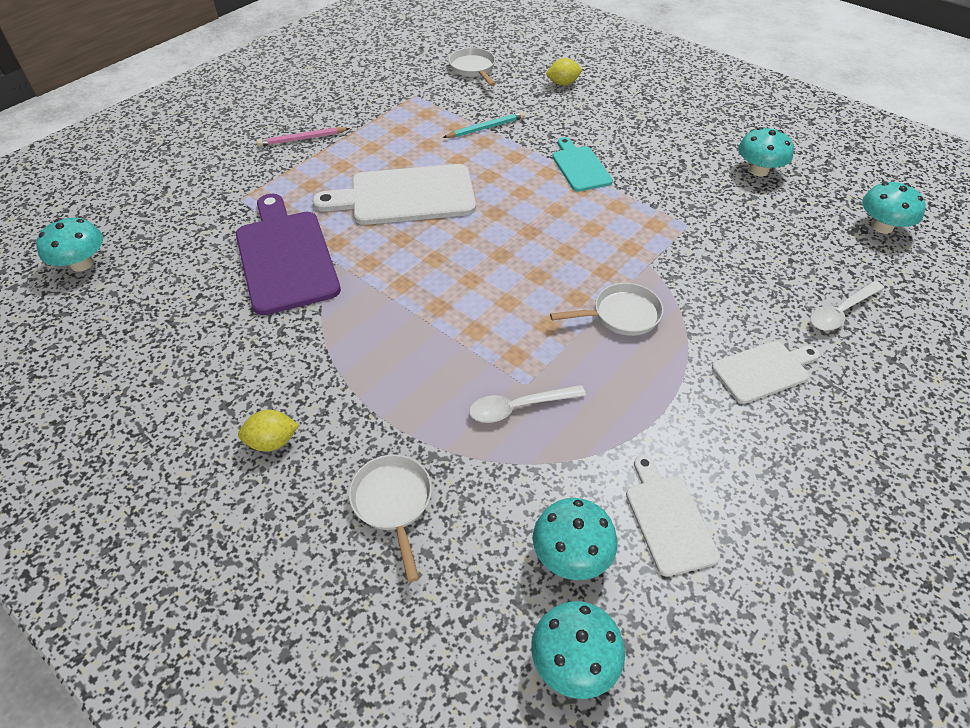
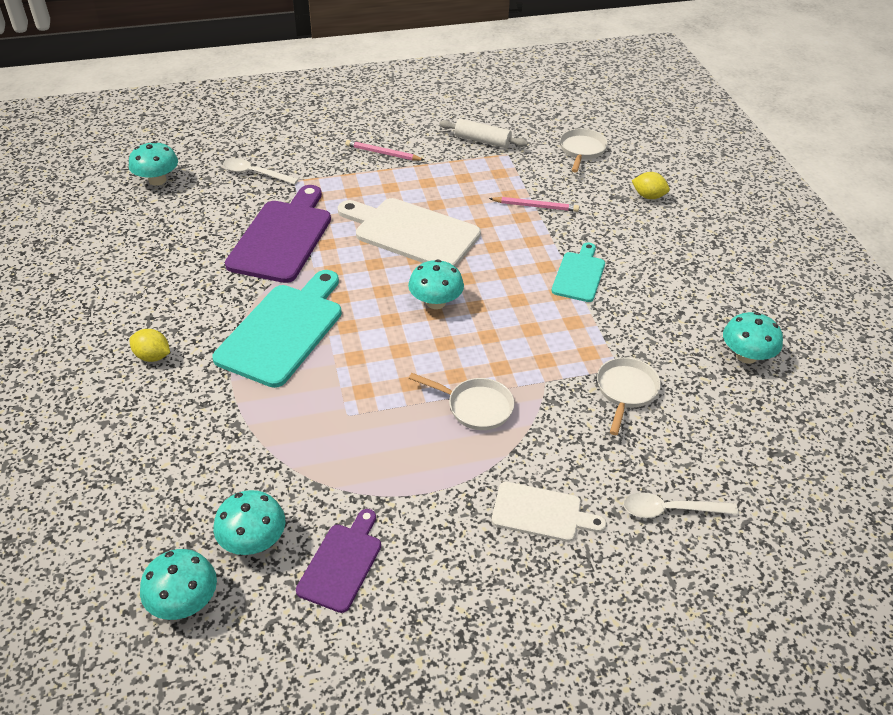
camera: 35 degrees right, 5 degrees down
(382, 93) = (482, 141): none -> white rolling pin
(382, 342) = (283, 331): none -> turquoise cutting board
(393, 503) = (182, 437): white pan -> white pan (625, 391)
(486, 128) = (535, 206): turquoise pencil -> pink pencil
(518, 407) = (325, 427): white spoon -> white spoon (255, 173)
(668, 519) = (342, 563): white cutting board -> purple cutting board
(882, 227) = (811, 465): turquoise mushroom -> turquoise mushroom (435, 302)

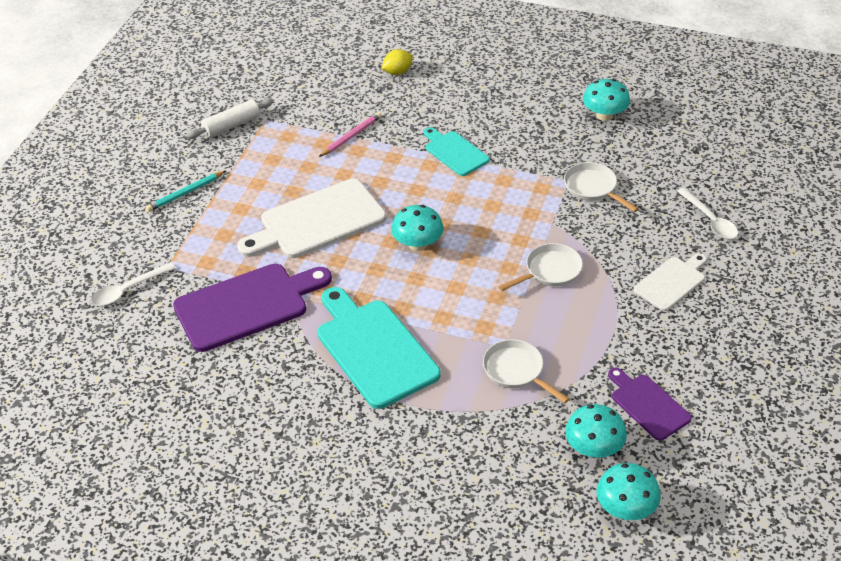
camera: 55 degrees left, 0 degrees up
(153, 356) = (335, 448): yellow lemon -> none
(157, 180) = (65, 365): turquoise mushroom -> none
(282, 238) = (246, 305): purple cutting board -> purple cutting board turned 105 degrees clockwise
(383, 153) = (185, 193): pink pencil -> turquoise pencil
(582, 150) = (304, 77): white pan -> white pan (516, 371)
(670, 510) = (710, 220): white spoon -> white spoon turned 60 degrees counterclockwise

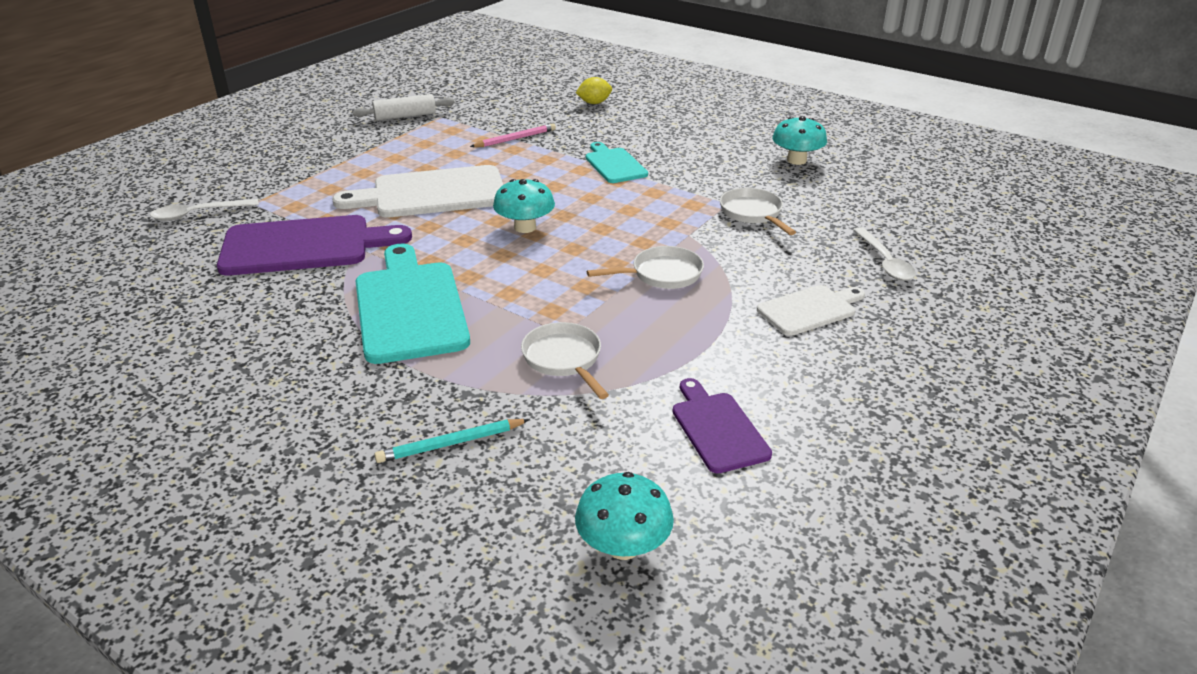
camera: 15 degrees right, 10 degrees down
(185, 193) = (320, 154): turquoise pencil -> turquoise pencil (450, 444)
(594, 448) = (617, 462): turquoise mushroom -> none

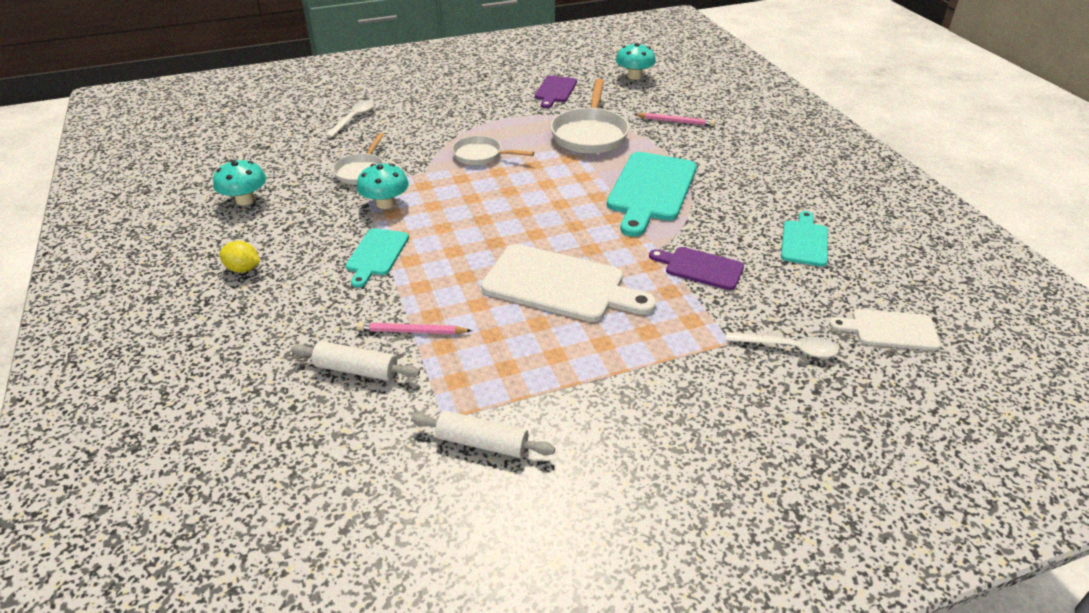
camera: 145 degrees left, 5 degrees up
(185, 310) = (804, 241): none -> turquoise cutting board
(304, 246) = (700, 268): purple cutting board -> purple cutting board, size x0.56
(450, 444) = (675, 121): turquoise pencil -> pink pencil
(524, 116) = (356, 370): none -> white rolling pin
(525, 227) = (522, 220): turquoise mushroom -> turquoise mushroom (385, 203)
(564, 359) = (590, 134): white pan -> white pan, size x1.65
(594, 103) = (256, 360): yellow lemon -> yellow lemon (243, 269)
(809, 309) = (437, 113): white cutting board -> white cutting board (890, 330)

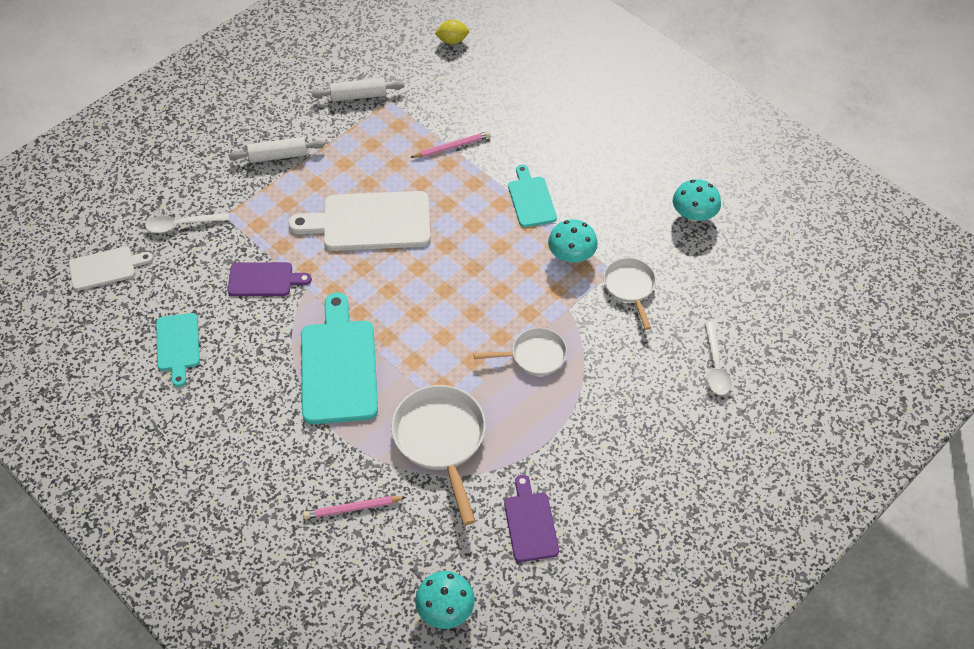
camera: 155 degrees right, 15 degrees up
(243, 269) = (617, 151): yellow lemon -> yellow lemon (452, 41)
(356, 370) = (466, 110): white rolling pin -> white rolling pin (278, 156)

